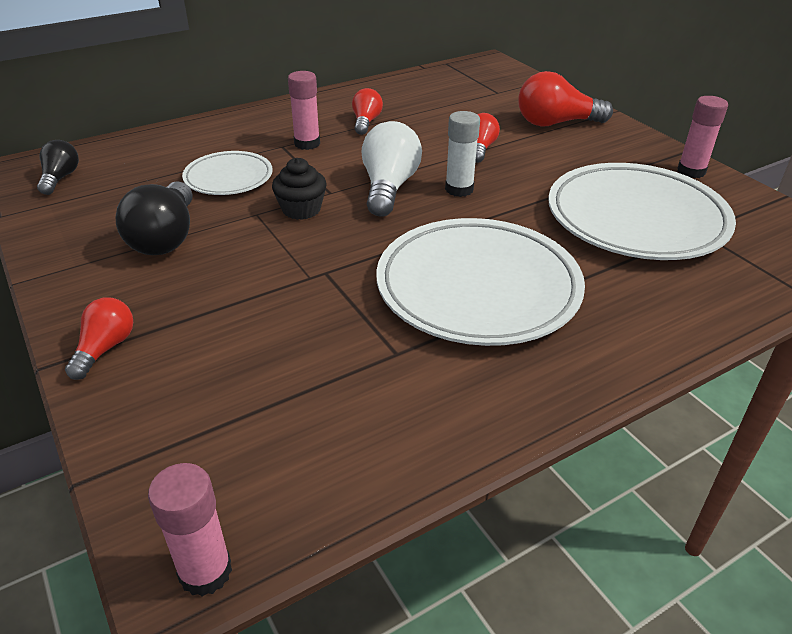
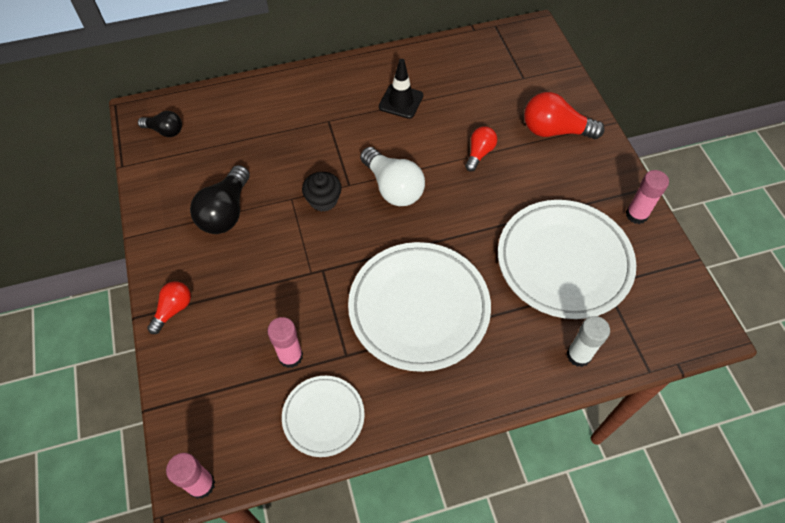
camera: 15 degrees right, 20 degrees up
(60, 178) = (165, 131): black light bulb -> black light bulb turned 90 degrees clockwise
(228, 178) = (281, 153): white plate -> white plate (323, 417)
(307, 144) = (347, 121): pink glue stick -> pink glue stick (290, 356)
(366, 122) = (401, 101): red light bulb -> black traffic cone
(389, 187) = (393, 188): white light bulb -> white light bulb turned 120 degrees clockwise
(459, 189) = (444, 200): white glue stick -> white glue stick (578, 355)

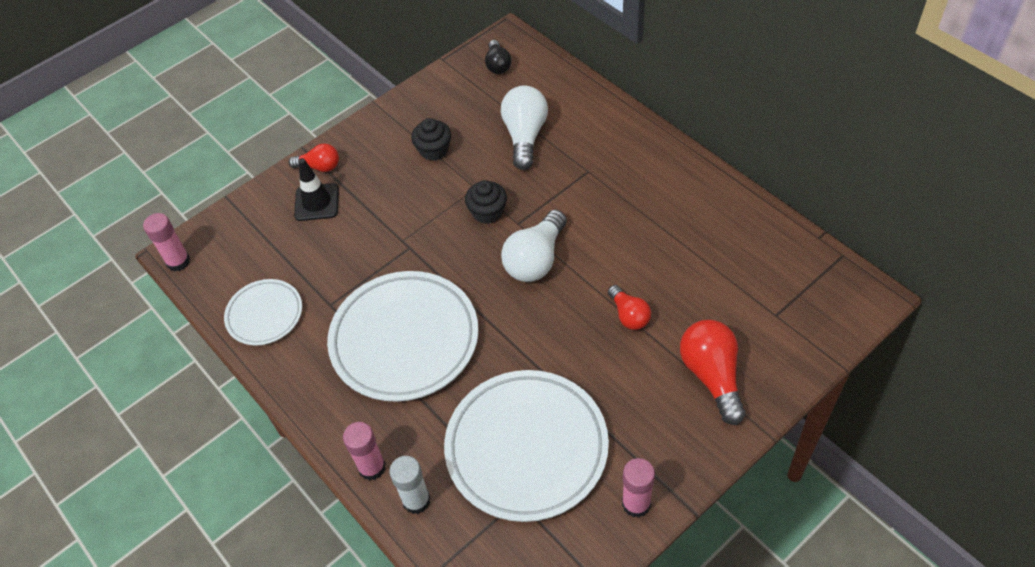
camera: 70 degrees right, 5 degrees down
(226, 212) = (434, 150): black light bulb -> black cupcake
(260, 144) = (525, 136): none -> white light bulb
(290, 356) = (311, 265): pink glue stick -> pink glue stick (372, 467)
(401, 101) = (655, 217): black traffic cone -> black traffic cone (317, 202)
(479, 153) = (629, 315): red light bulb -> red light bulb turned 60 degrees clockwise

